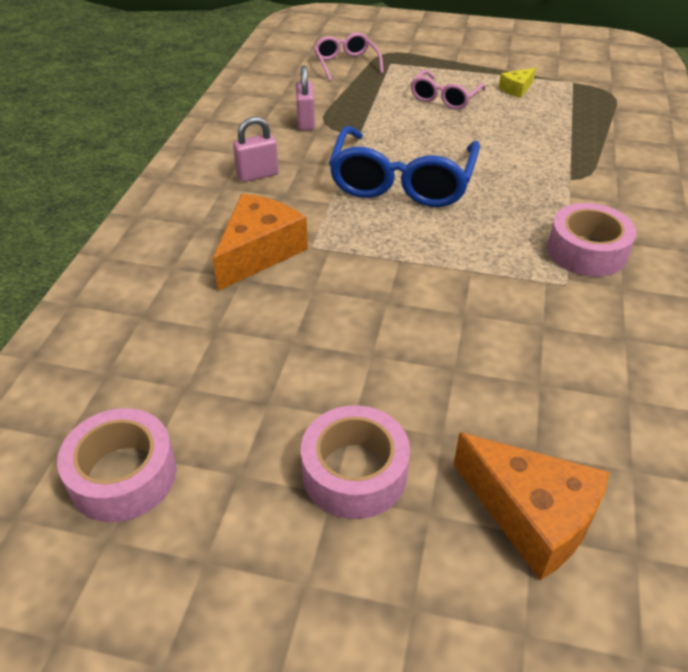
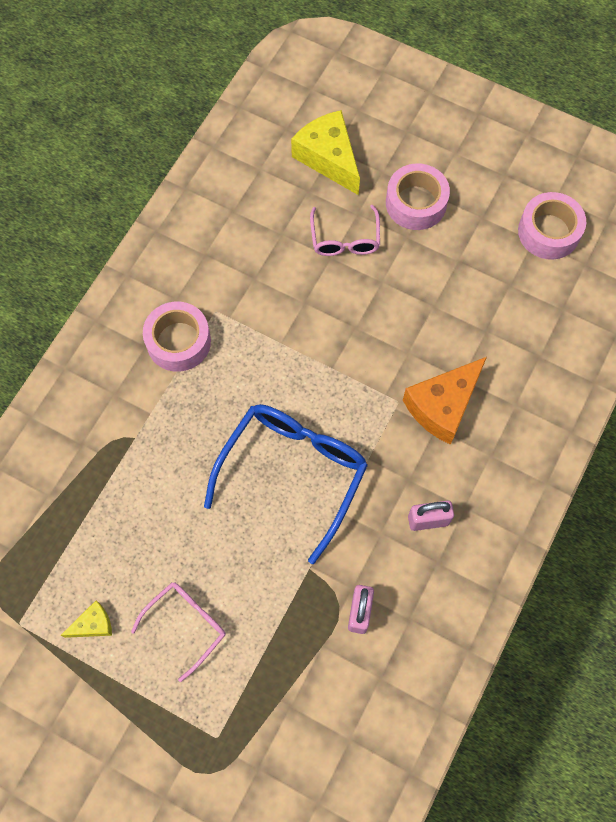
camera: 165 degrees left, 25 degrees up
(346, 64) = (275, 752): pink glasses -> pink glasses (345, 239)
(532, 516) = (328, 158): orange cheese -> yellow cheese

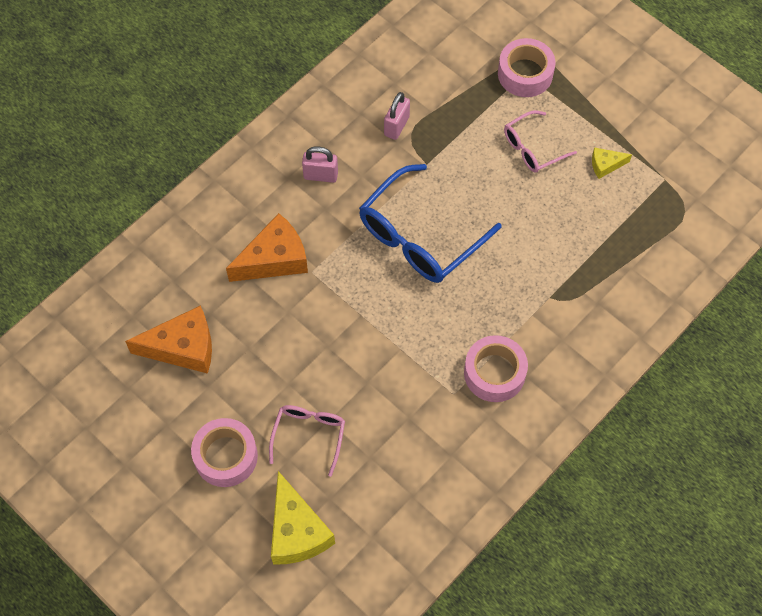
camera: 165 degrees left, 5 degrees down
(498, 290) = (183, 348): none -> orange cheese
(548, 232) = (110, 393): pink tape -> pink tape (525, 74)

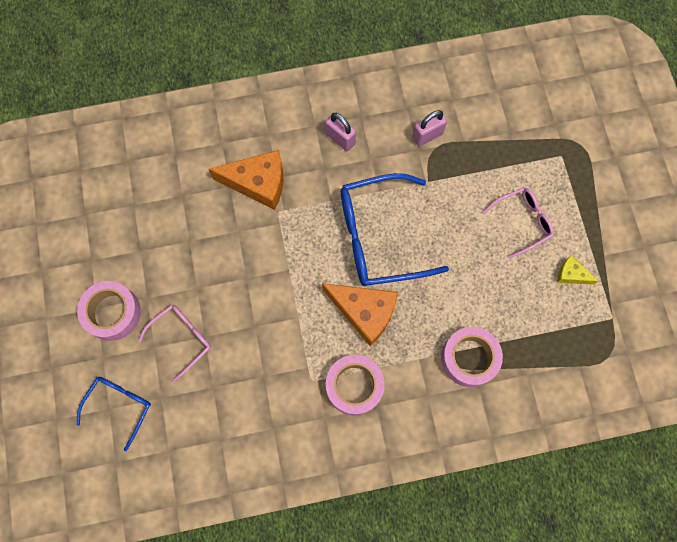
camera: 35 degrees right, 10 degrees up
(183, 348) = (144, 209): orange cheese -> orange cheese (364, 312)
(297, 531) = (119, 406): yellow cheese -> blue glasses
(525, 74) = (562, 156): pink tape -> pink tape (469, 358)
(532, 148) = (522, 222): pink glasses -> pink glasses turned 150 degrees clockwise

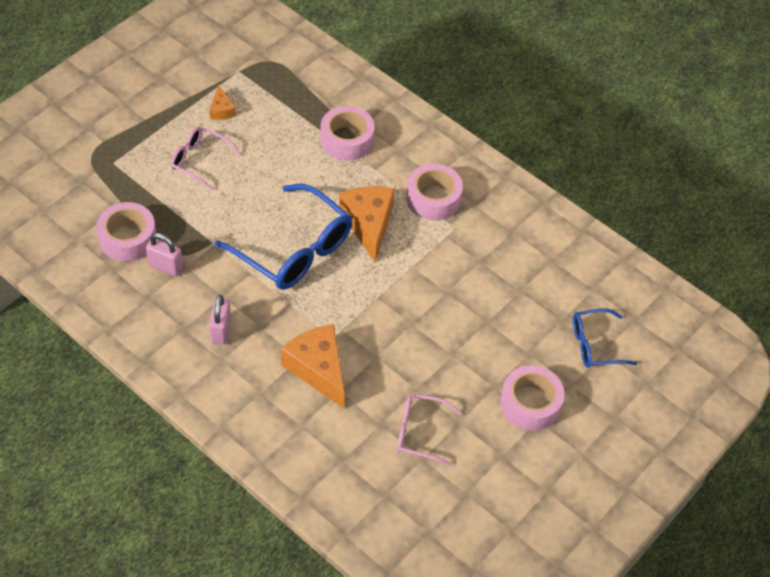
camera: 130 degrees left, 20 degrees down
(182, 339) = (503, 337): pink glasses -> pink glasses (420, 432)
(473, 125) = (128, 238): none -> pink tape
(571, 274) = (222, 110): yellow cheese -> orange cheese

